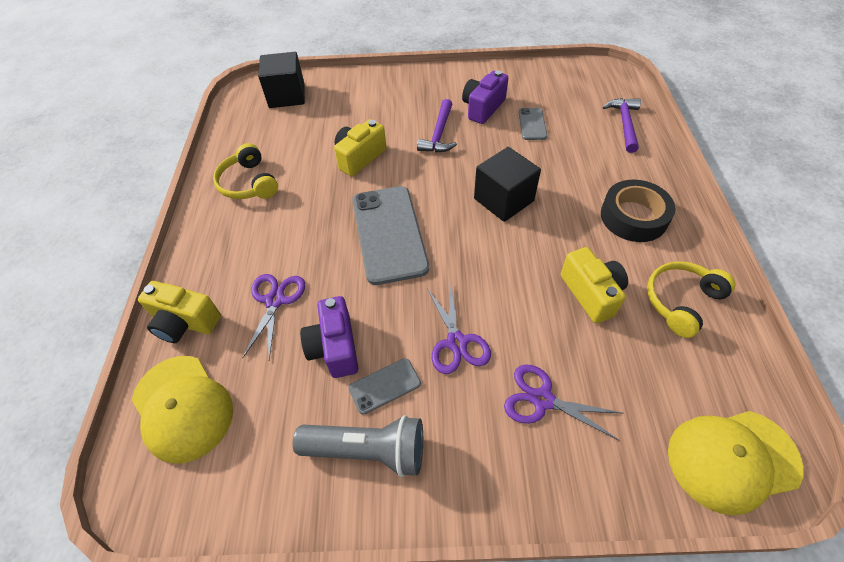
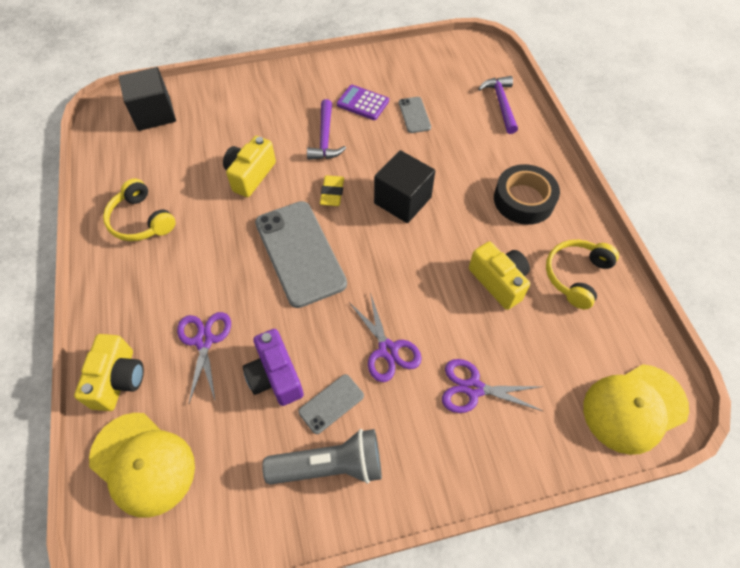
camera: 15 degrees left, 5 degrees up
(185, 322) = (119, 379): yellow camera -> yellow camera turned 90 degrees counterclockwise
(434, 183) = (332, 193): none -> yellow eraser
(483, 108) = (362, 103): purple camera -> purple calculator

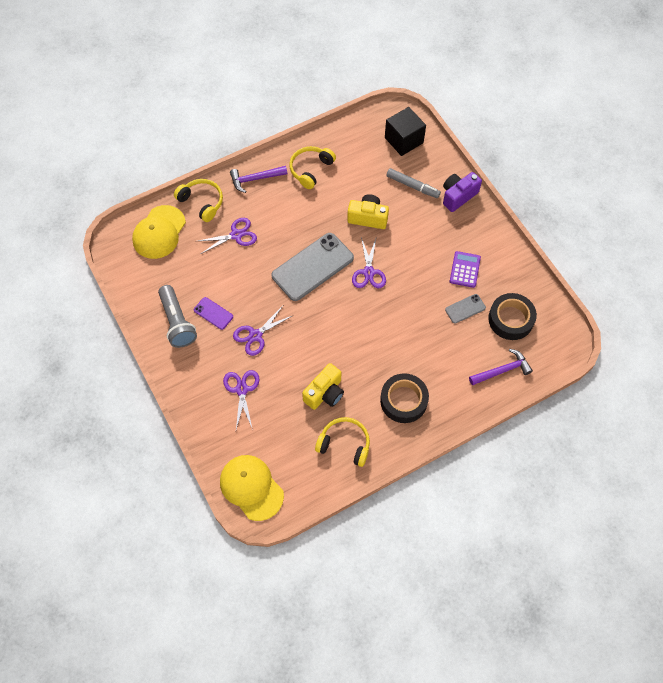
camera: 75 degrees right, 5 degrees up
(119, 379) = (202, 202): yellow camera -> yellow headphones
(226, 121) = (412, 186): none -> grey marker
(275, 376) = (223, 279): purple camera -> purple camera (458, 196)
(325, 138) = (418, 254): purple hammer -> purple hammer (255, 179)
(331, 403) = (213, 313): grey phone -> purple phone
(332, 193) = (368, 272): yellow eraser -> purple scissors
(402, 200) = (376, 318): black cube -> none
(439, 82) = (510, 319): none -> black tape

